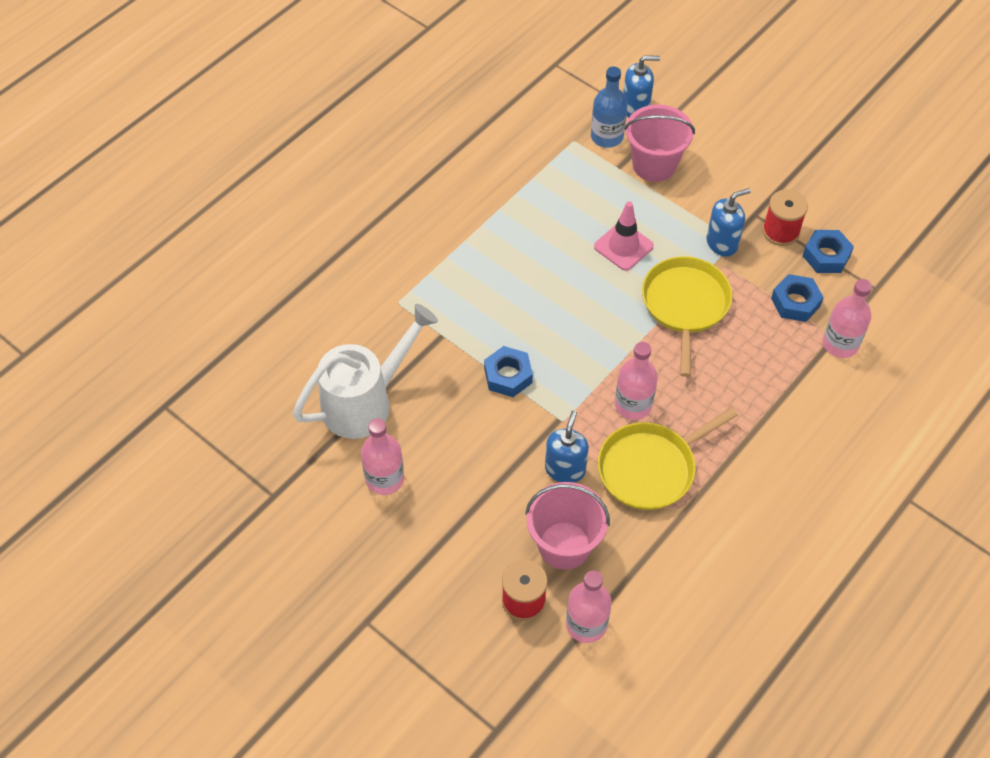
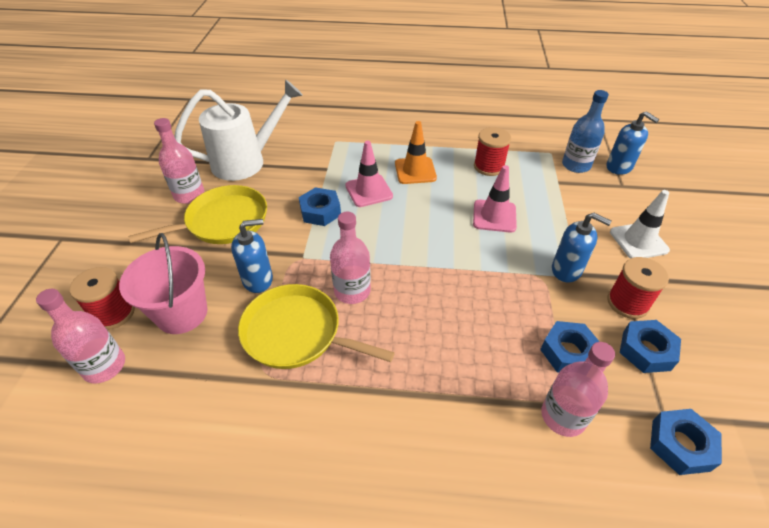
camera: 55 degrees right, 10 degrees down
(365, 402) = (246, 161): white watering can -> white watering can turned 45 degrees counterclockwise
(509, 264) = (415, 171): none -> orange traffic cone
(509, 320) = (369, 191): none -> pink traffic cone
(553, 202) = (489, 166): none -> red spool
(654, 165) = (586, 198): pink bucket -> none
(685, 305) = (480, 276): yellow pan -> yellow pan (223, 221)
(729, 172) = (638, 241): none -> white traffic cone
(900, 297) = (680, 445): none -> blue nut

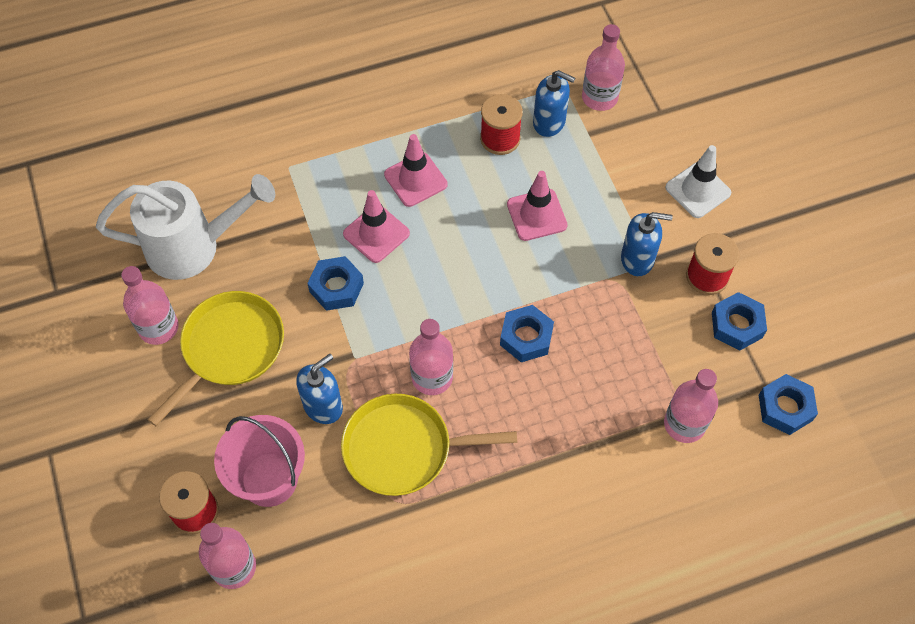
camera: 25 degrees left, 15 degrees up
(246, 161) = (193, 247): white watering can -> white watering can turned 45 degrees clockwise
(415, 171) = (415, 179): orange traffic cone -> pink traffic cone
(568, 352) = (669, 357): blue nut -> blue nut (526, 337)
(576, 165) = (599, 97): blue bottle -> pink bottle
(619, 167) = (649, 82): blue soap dispenser -> blue soap dispenser (549, 122)

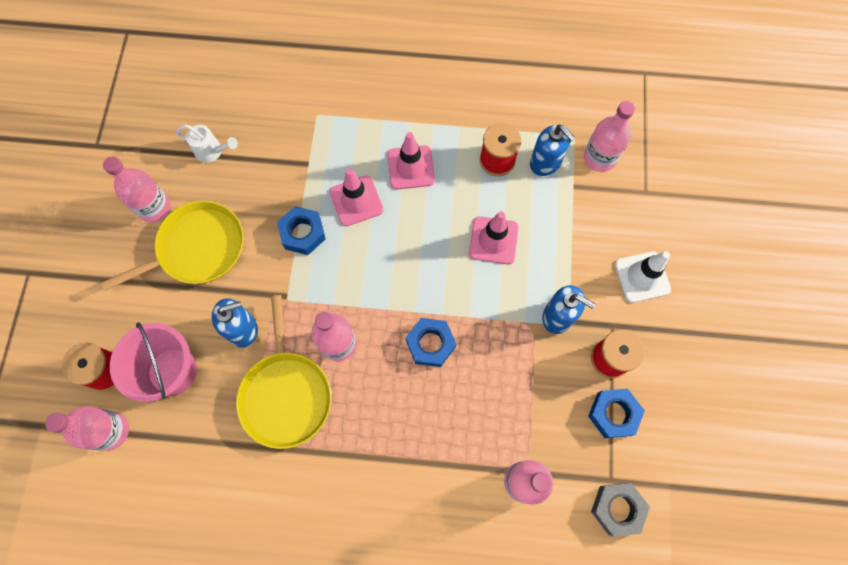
camera: 25 degrees right, 10 degrees up
(193, 247) = (212, 151): white watering can -> white watering can, size x0.45
(403, 448) = (286, 394): yellow pan -> yellow pan turned 120 degrees counterclockwise
(785, 408) = (617, 508): blue nut -> grey nut

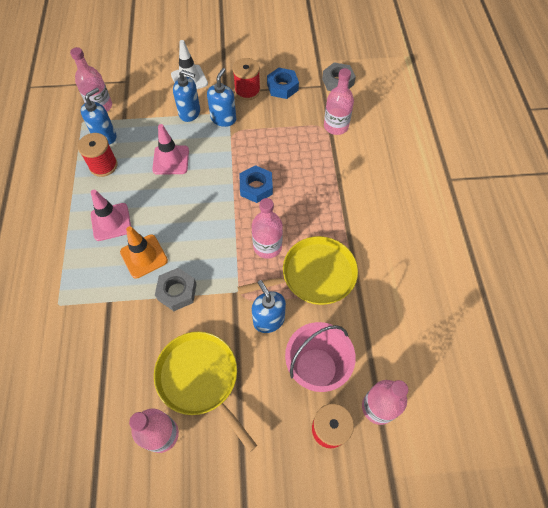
camera: 100 degrees left, 10 degrees down
(212, 151) = (97, 392): white watering can -> none
(302, 233) = (177, 292): blue nut -> grey nut
(356, 201) = (144, 256): pink traffic cone -> orange traffic cone
(574, 271) = (190, 113): none -> blue soap dispenser

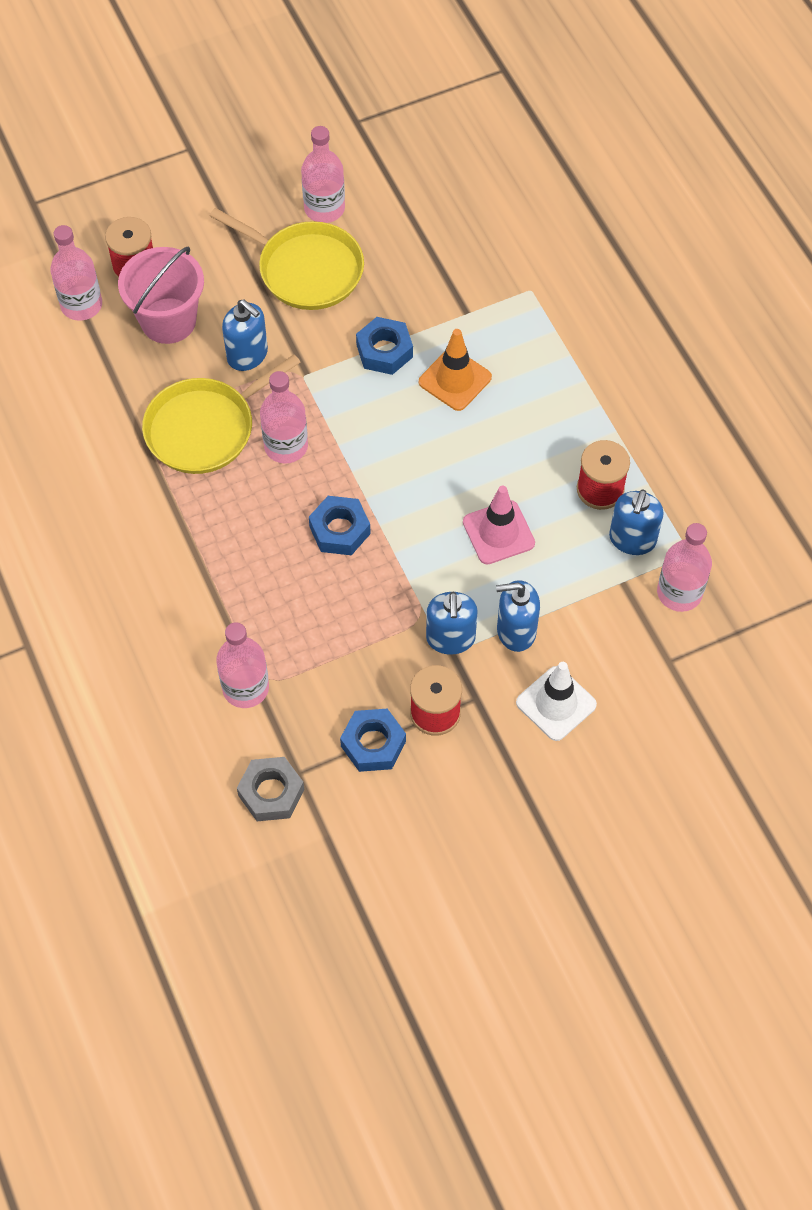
camera: 160 degrees right, 0 degrees up
(111, 222) = (530, 410): pink traffic cone -> none
(177, 292) = (384, 351): grey nut -> blue nut

